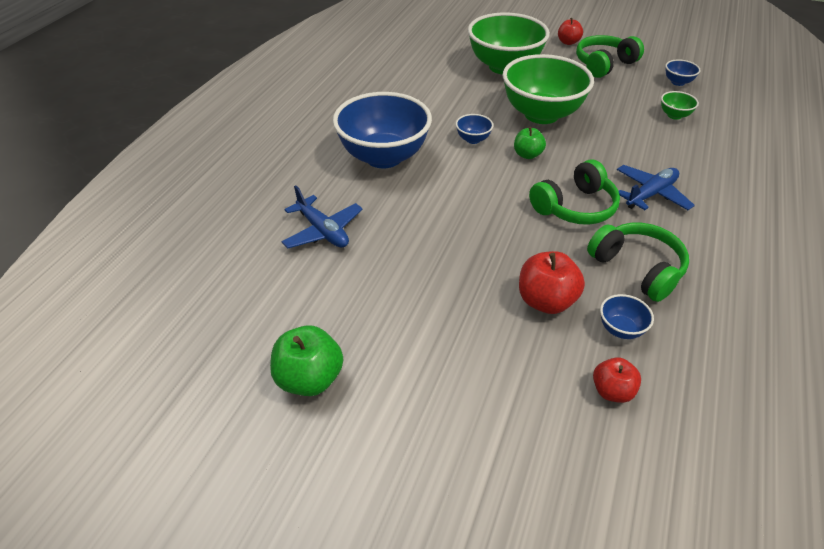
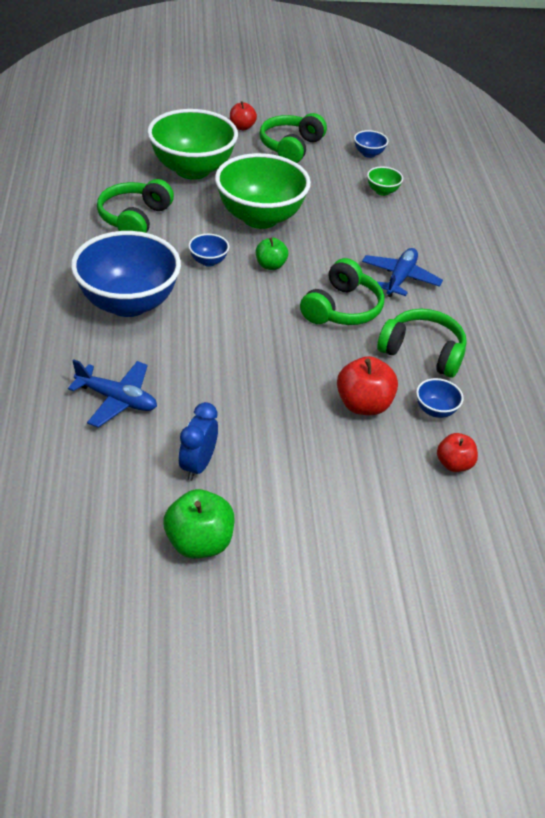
camera: 30 degrees left, 0 degrees up
(354, 308) = (198, 465): none -> blue clock
(432, 94) = (135, 218): none -> green headphones

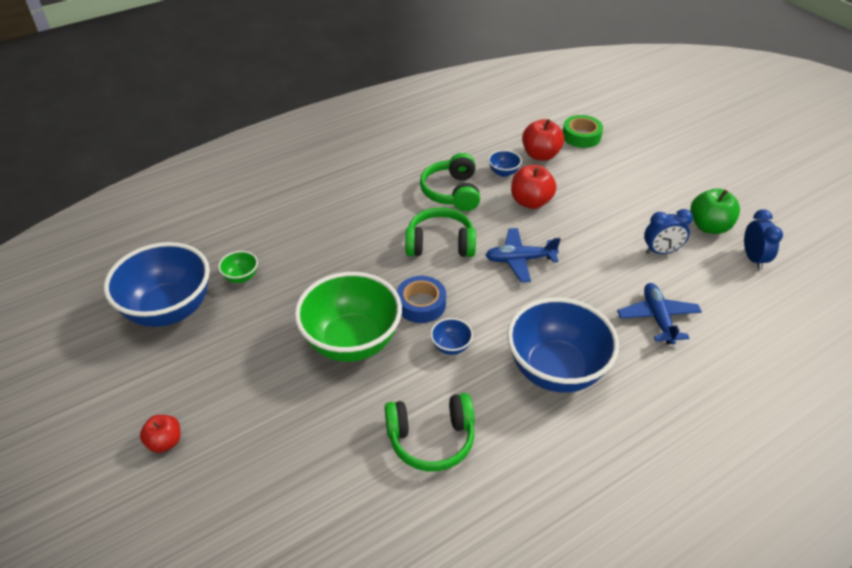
camera: 115 degrees left, 0 degrees up
(115, 544) = (753, 258): none -> blue clock
(192, 170) = (298, 440): green bowl -> none
(270, 265) = (421, 304): green apple -> blue tape
(291, 147) = (190, 376): green headphones -> none
(368, 154) = (169, 310): blue bowl -> blue bowl, size x2.44
(400, 278) = (373, 226): blue plane -> blue plane (520, 260)
(454, 464) = (540, 155): red apple -> red apple, size x1.58
(477, 534) = (581, 136): none -> green tape

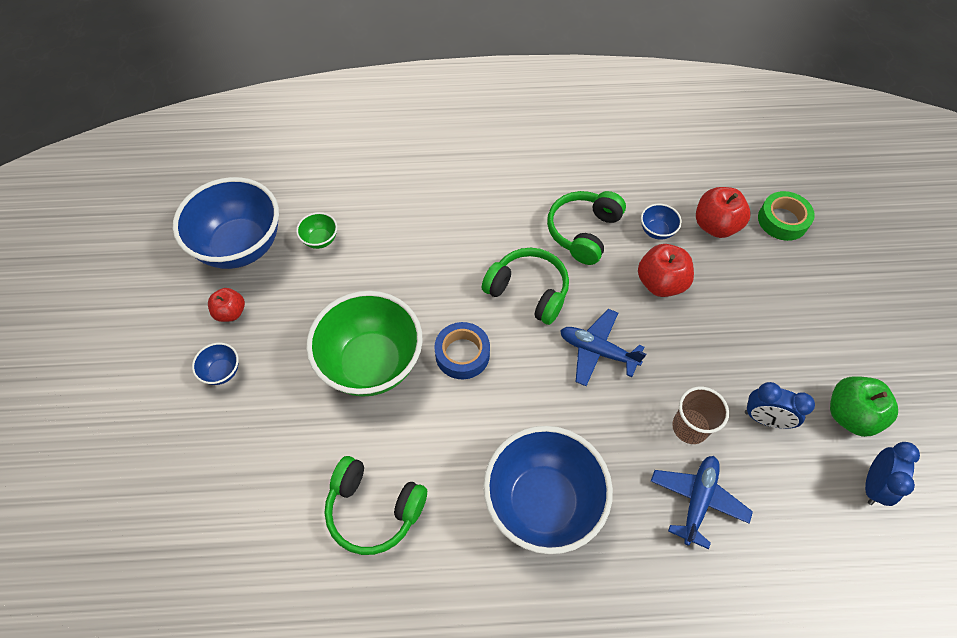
camera: 30 degrees right, 15 degrees up
(165, 442) = (160, 384): red apple -> red apple (231, 312)
(451, 346) = (458, 418): blue bowl -> blue bowl (222, 372)
(618, 278) = (690, 427): none -> brown cup

